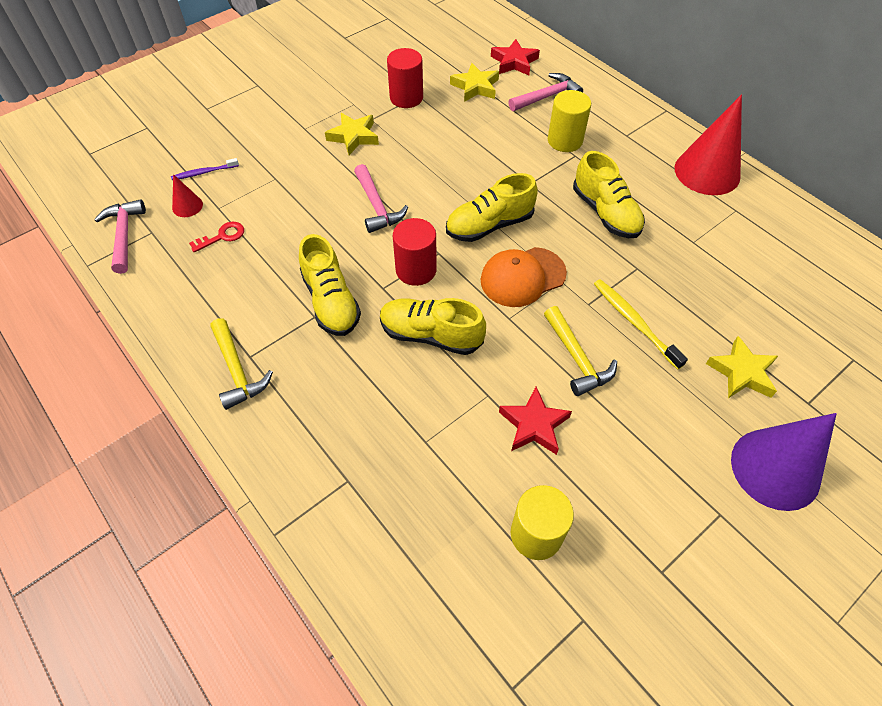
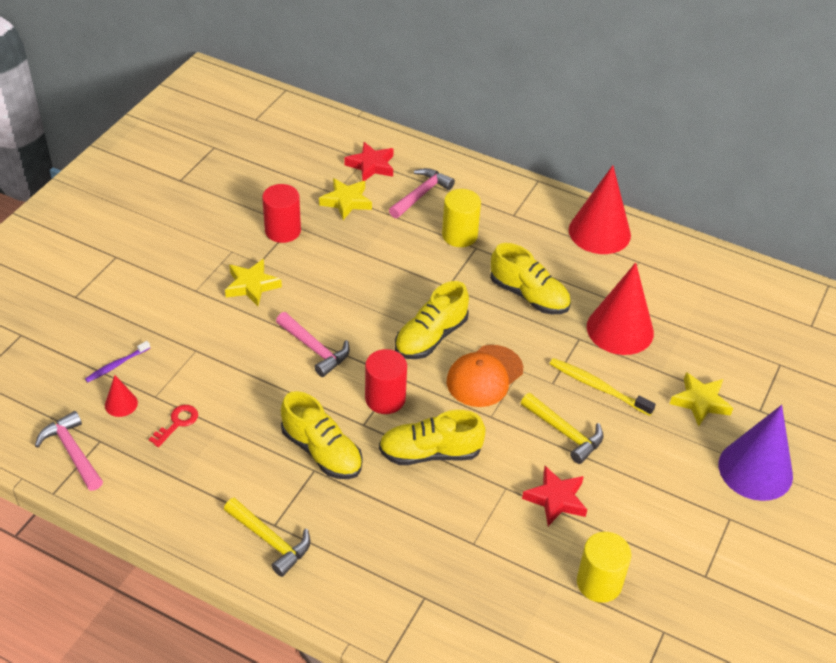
camera: 25 degrees left, 10 degrees down
(685, 271) = (620, 329): none -> red cone

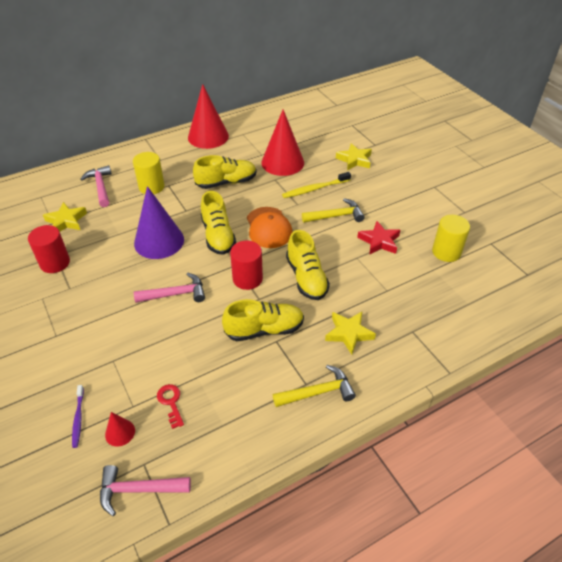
camera: 55 degrees left, 0 degrees up
(251, 285) = (86, 301): yellow star -> yellow star (348, 333)
(371, 165) = (50, 196): red star -> none
(430, 453) = (306, 278): yellow shoe -> yellow shoe turned 45 degrees counterclockwise
(755, 470) = (410, 164): purple cone -> purple cone (159, 241)

